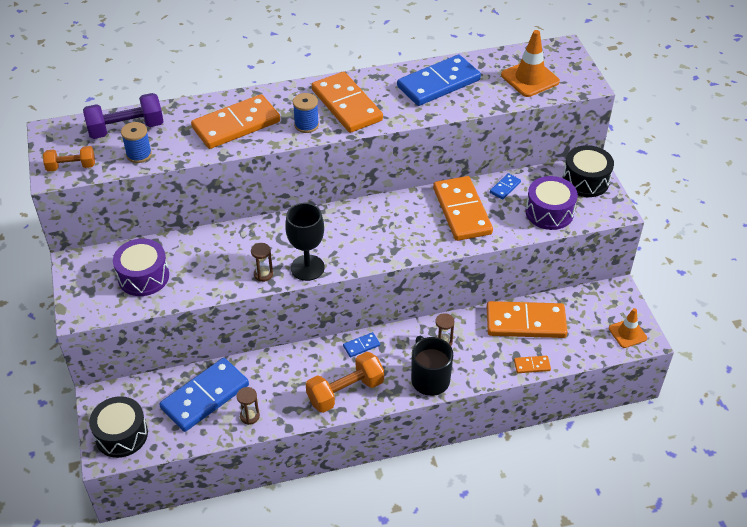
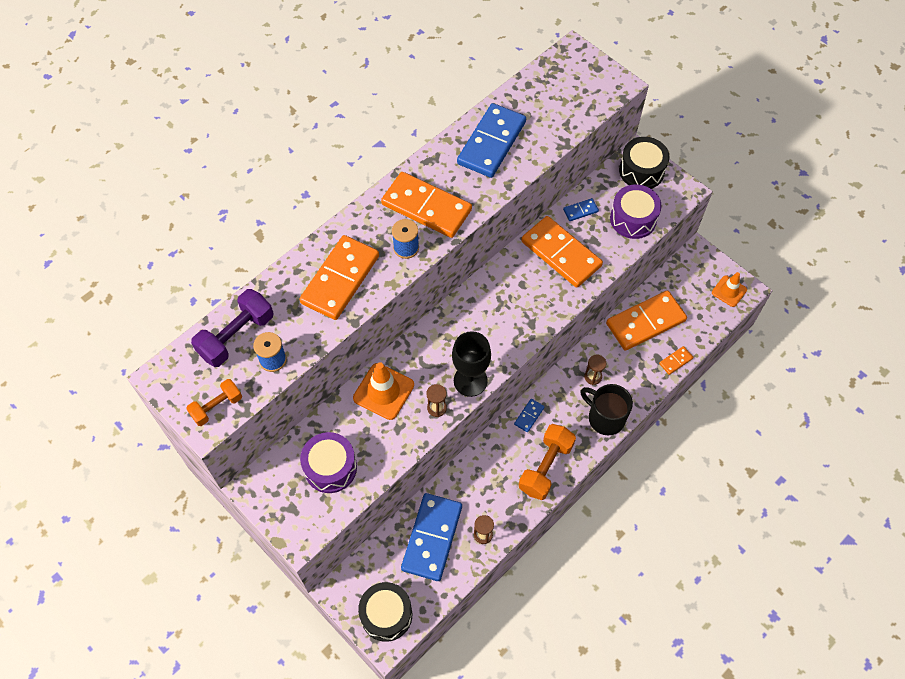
camera: 30 degrees left, 15 degrees up
(505, 187) = (580, 210): blue domino -> blue domino turned 60 degrees clockwise
(530, 78) = (567, 100): orange traffic cone -> orange traffic cone (383, 391)

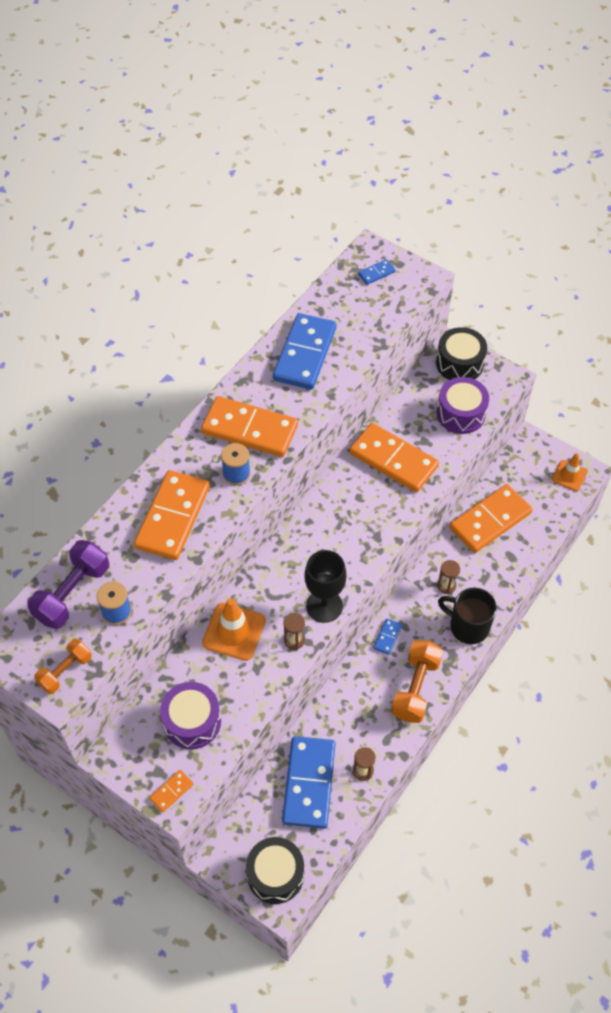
camera: 10 degrees left, 5 degrees down
(580, 210) = (405, 413): blue domino -> blue domino (376, 273)
(675, 361) = (529, 556): orange domino -> orange domino (171, 791)

